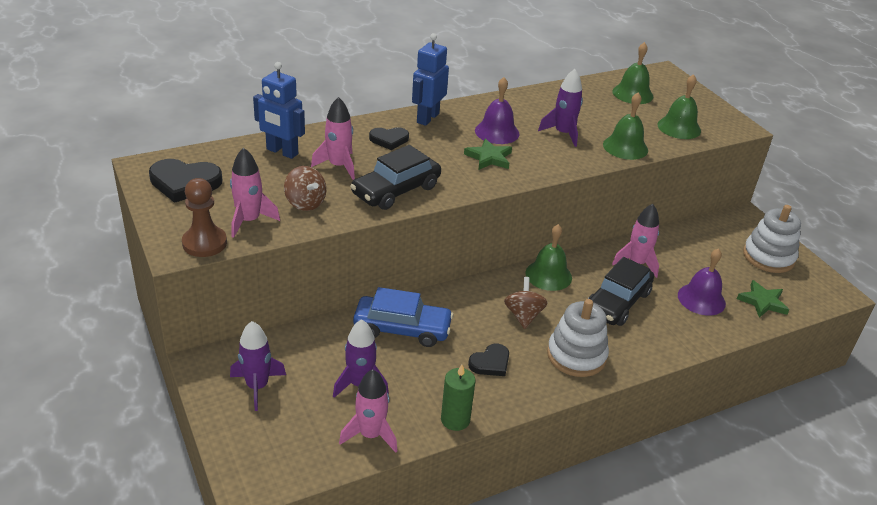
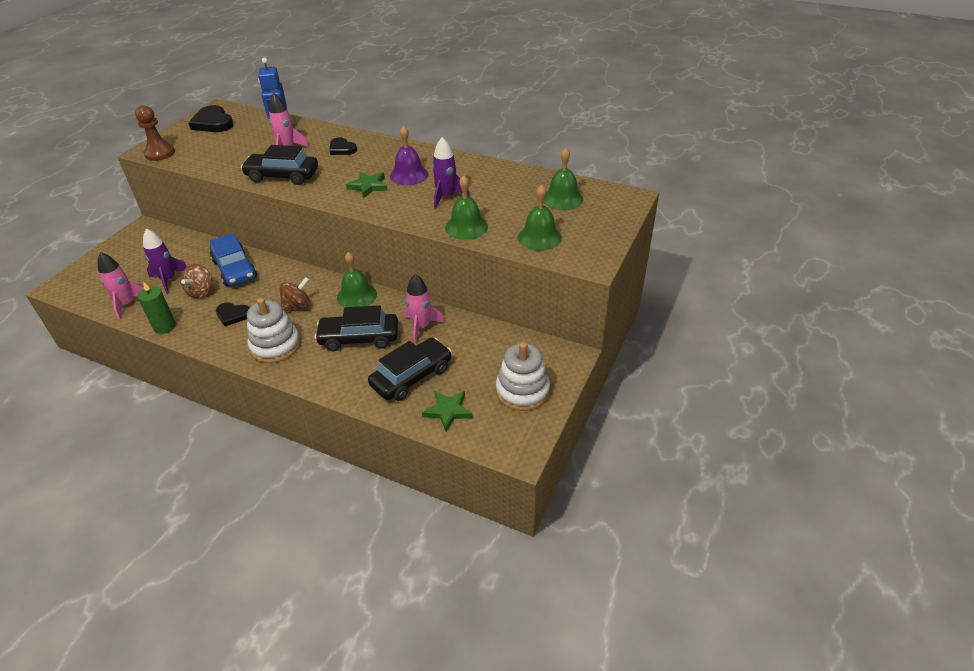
camera: 55 degrees right, 5 degrees up
(249, 221) = (195, 153): pink rocket -> none
(257, 386) = (138, 251): purple rocket -> none
(305, 203) = (233, 159): brown spinning top -> brown spinning top (200, 291)
(427, 118) = (390, 147): blue robot -> none
(701, 299) = (412, 376): purple bell -> black car

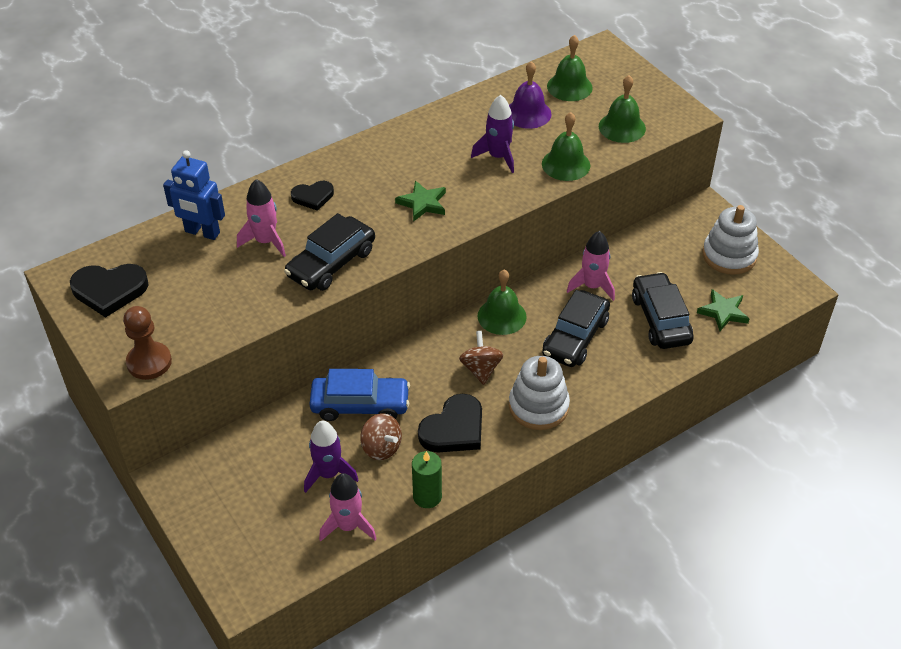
camera: 60 degrees left, 5 degrees up
(233, 315) = (454, 429): black heart -> black heart, size x1.63
(409, 175) = (427, 166): purple bell -> purple bell (528, 113)

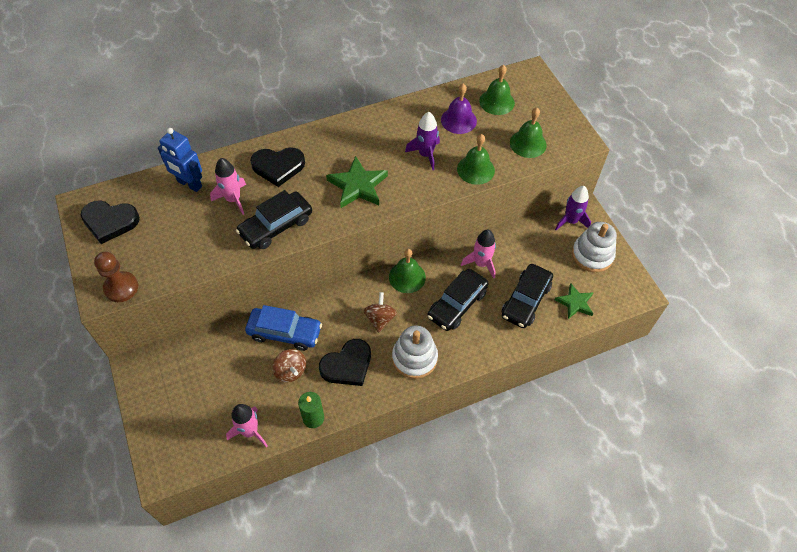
camera: 10 degrees right, 10 degrees up
(313, 197) = (278, 167): black heart -> black heart, size x1.63
(328, 474) = (247, 385): purple rocket -> purple rocket (570, 221)
(423, 203) = (358, 186): green star -> green star, size x1.52
(660, 319) = (525, 300): black car -> black car turned 150 degrees counterclockwise

